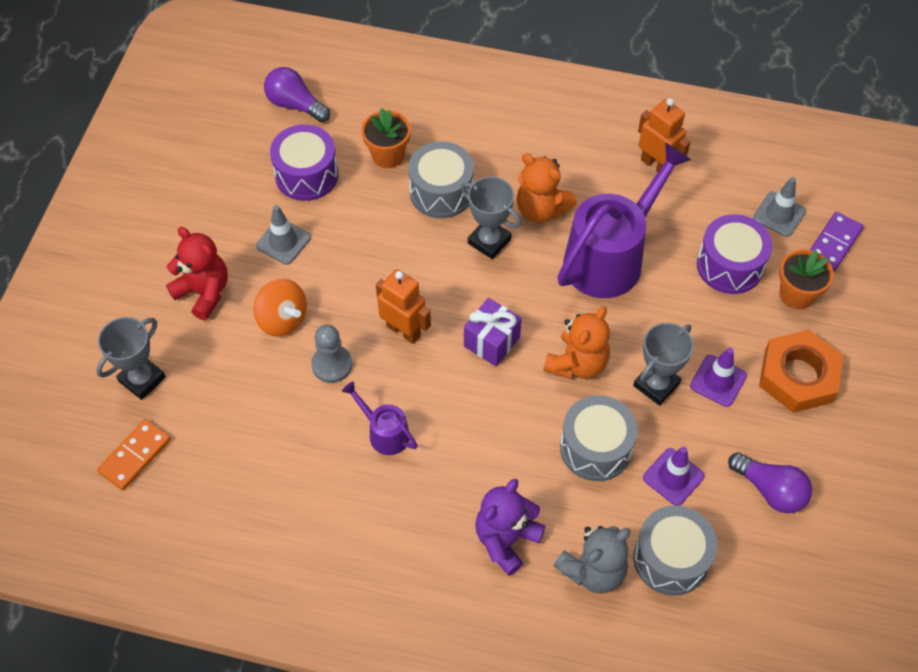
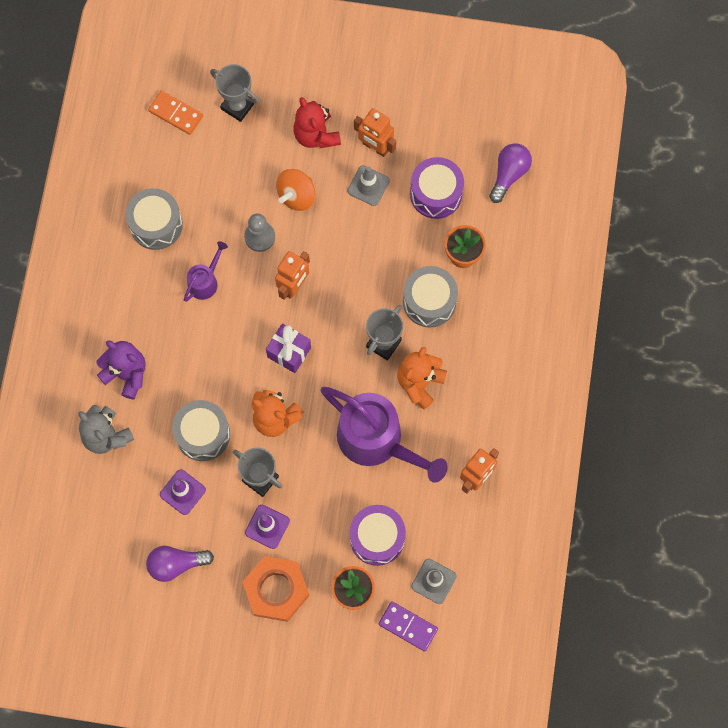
camera: 85 degrees right, 15 degrees up
(204, 292) = (316, 135): red teddy bear -> red teddy bear turned 120 degrees clockwise
(234, 231) = (375, 147): none -> orange robot
(670, 559) = (118, 490): grey drum -> grey drum (156, 224)
(770, 490) = (176, 564): purple light bulb -> purple light bulb turned 45 degrees clockwise

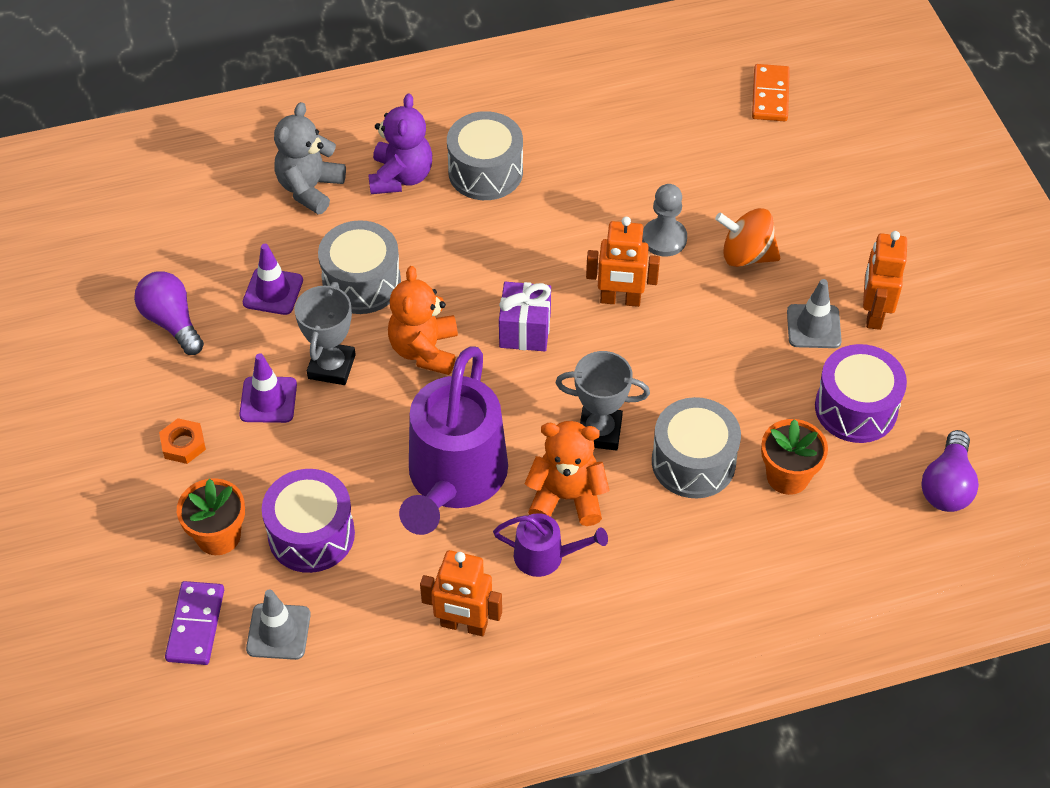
camera: 65 degrees right, 20 degrees down
(156, 224) = (613, 132): grey drum -> grey drum (485, 172)
(205, 281) = (569, 207): purple watering can -> purple watering can (545, 556)
(237, 106) = (824, 150): grey trophy -> none
(276, 590) = (183, 444): orange nut -> orange nut, size x0.47
(316, 135) = (844, 243): red teddy bear -> none
(509, 174) = (947, 485): purple light bulb -> purple light bulb turned 105 degrees clockwise

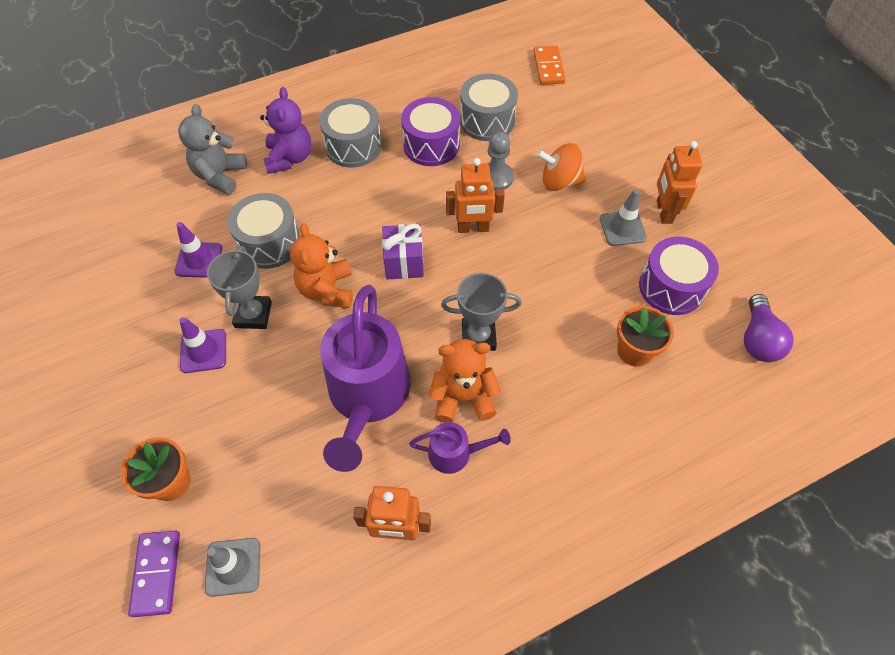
camera: 10 degrees left, 5 degrees up
(172, 322) = (117, 296): purple light bulb -> none
(183, 444) = (134, 401): orange nut -> none
(311, 534) = (252, 467): purple drum -> purple drum (431, 145)
(693, 462) = (558, 351): grey drum -> grey drum (487, 121)

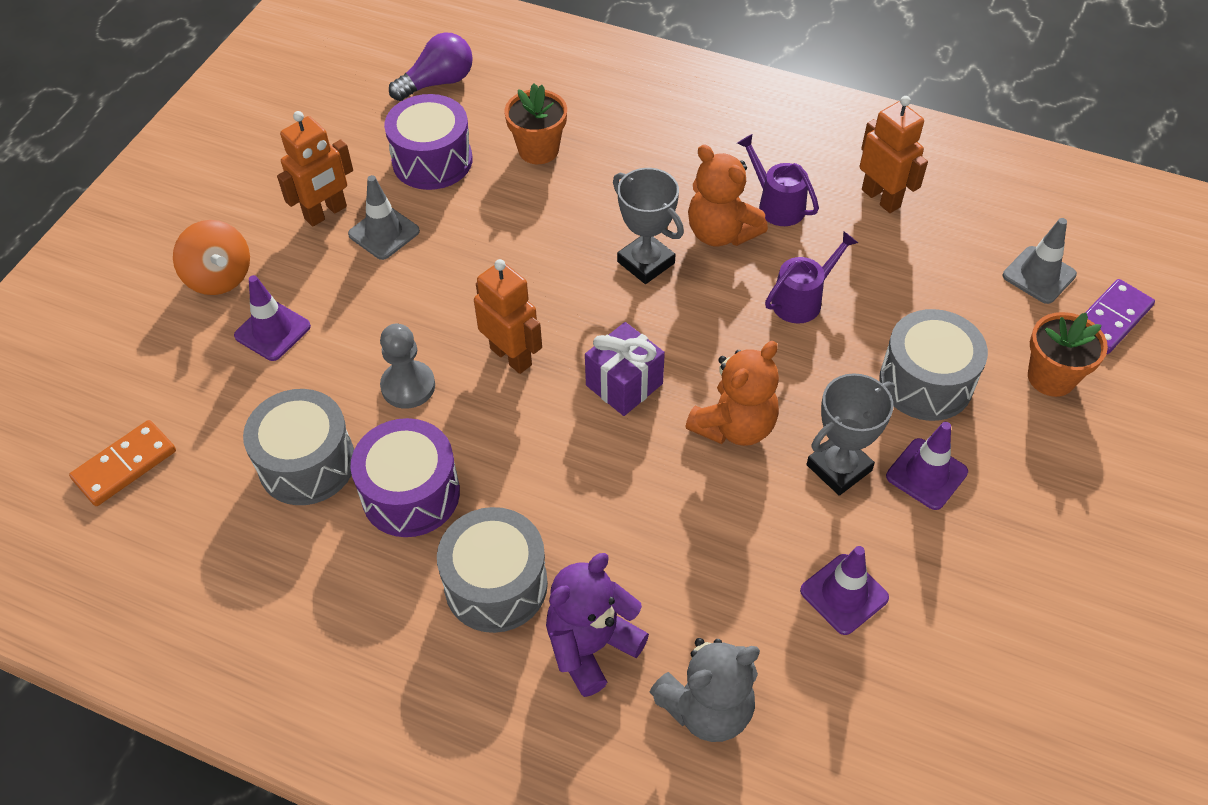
camera: 130 degrees left, 5 degrees down
(269, 243) = (740, 540): grey drum -> grey drum (926, 382)
(367, 395) = (802, 300): purple watering can -> purple watering can, size x0.47
(559, 182) = (359, 323): orange spinning top -> orange spinning top (219, 277)
(586, 147) = (272, 331): none -> purple traffic cone

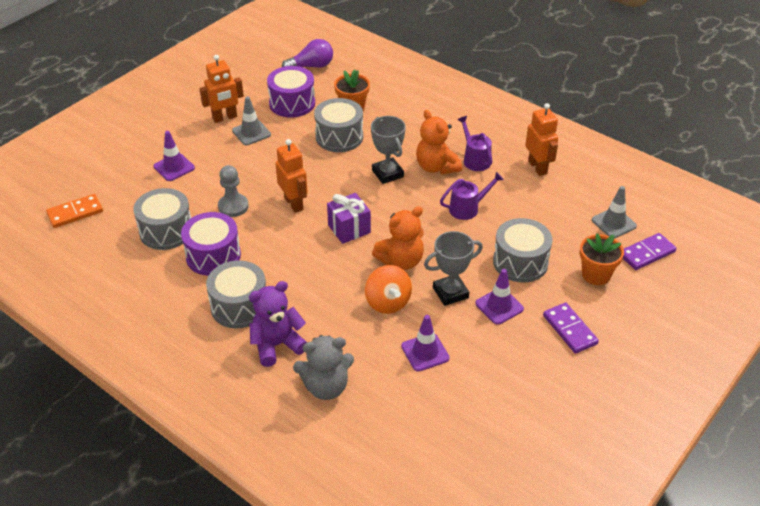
camera: 15 degrees right, 10 degrees down
(219, 277) = (157, 137): orange spinning top -> orange spinning top (388, 302)
(538, 209) = (339, 137): none -> grey drum
(1053, 490) = (569, 330): none -> purple domino

